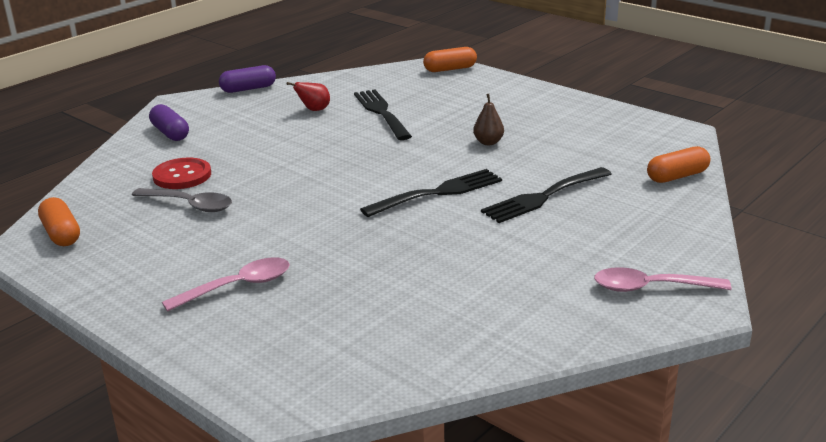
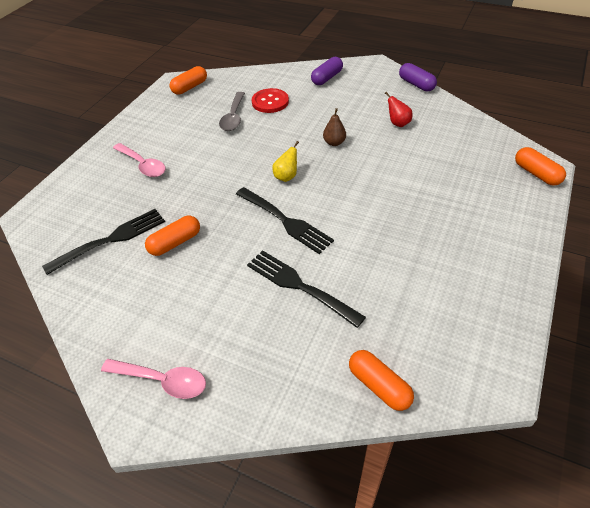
camera: 75 degrees right, 20 degrees up
(357, 183) = (286, 177): none -> yellow pear
(381, 112) = (413, 157): black fork -> black fork (111, 240)
(432, 268) = (175, 242): none -> orange capsule
(488, 142) = (389, 231): brown pear -> brown pear (334, 143)
(650, 287) = (162, 380): pink spoon -> pink spoon turned 120 degrees clockwise

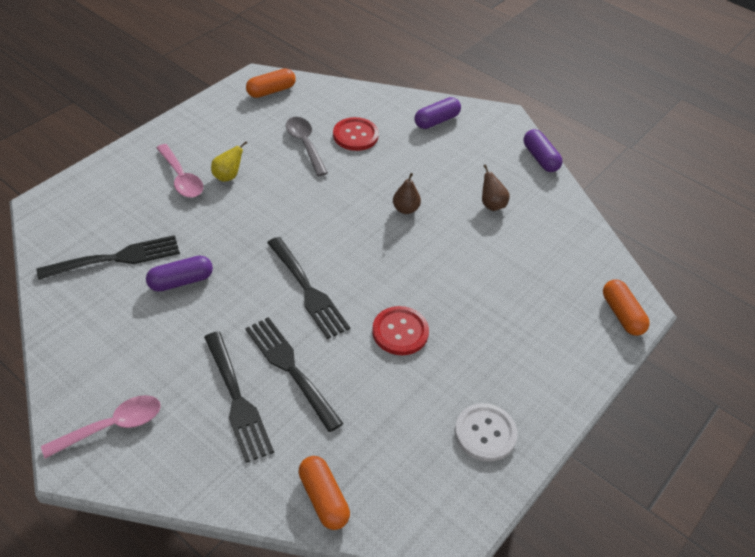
camera: 10 degrees right, 0 degrees up
(162, 380) = (112, 426): pink spoon -> pink spoon turned 60 degrees counterclockwise
(175, 242) = (181, 281): orange capsule -> purple capsule
(233, 117) = (305, 144): grey spoon -> grey spoon turned 135 degrees clockwise
(265, 324) = (237, 400): none -> black fork
(286, 177) = (332, 237): yellow pear -> yellow pear (228, 176)
(375, 232) = (400, 332): none -> red button
(398, 123) = (491, 205): red pear -> brown pear
(484, 291) = (485, 433): none -> white button

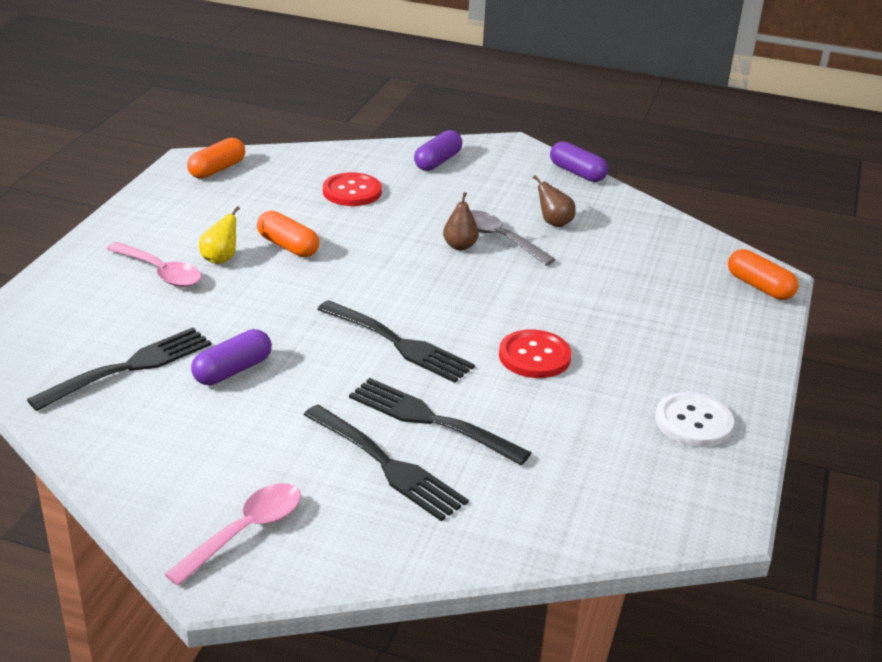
camera: 20 degrees left, 15 degrees down
(305, 144) = (296, 211): grey spoon -> grey spoon (499, 238)
(323, 498) = (558, 528): orange capsule -> orange capsule (288, 246)

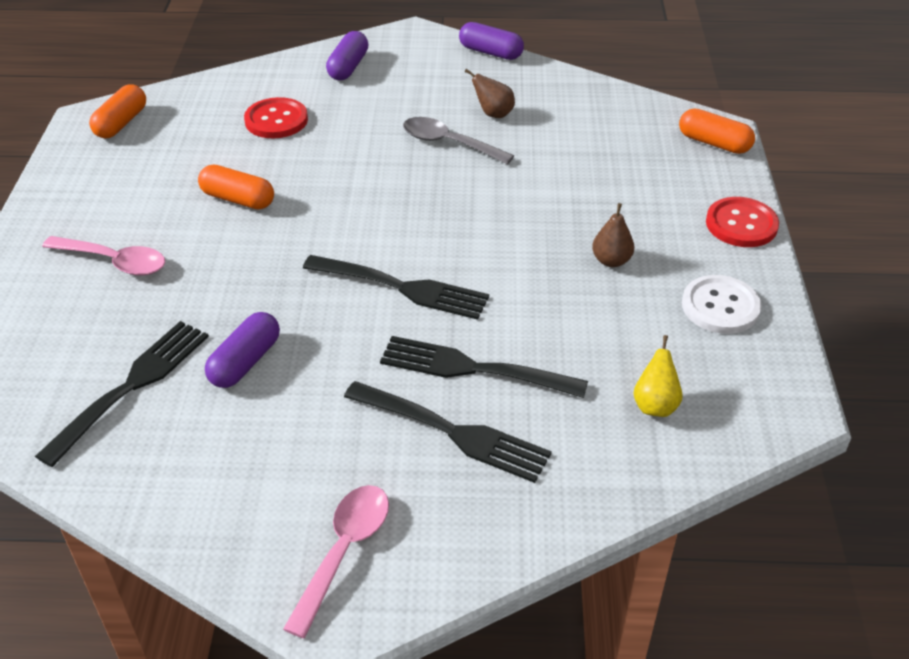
camera: 15 degrees left, 10 degrees up
(220, 259) = (173, 230): yellow pear -> yellow pear (655, 405)
(460, 246) = (413, 160): brown pear -> brown pear (611, 261)
(534, 356) = (541, 270): red button -> red button (741, 224)

